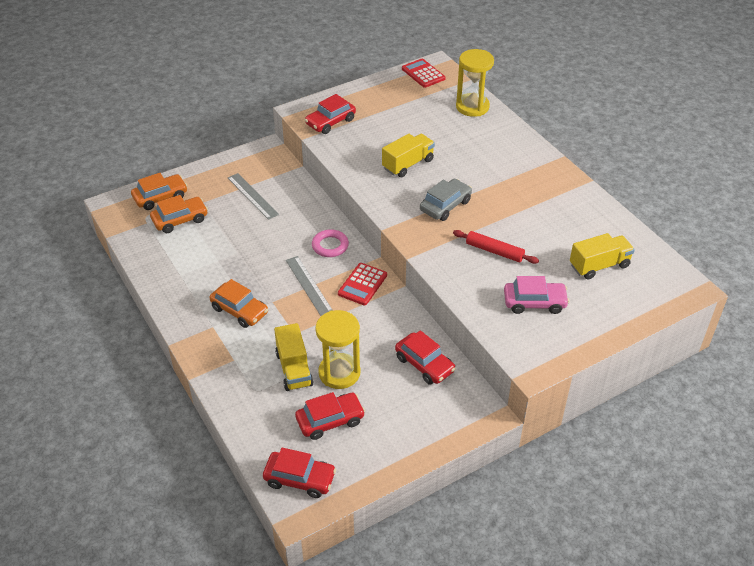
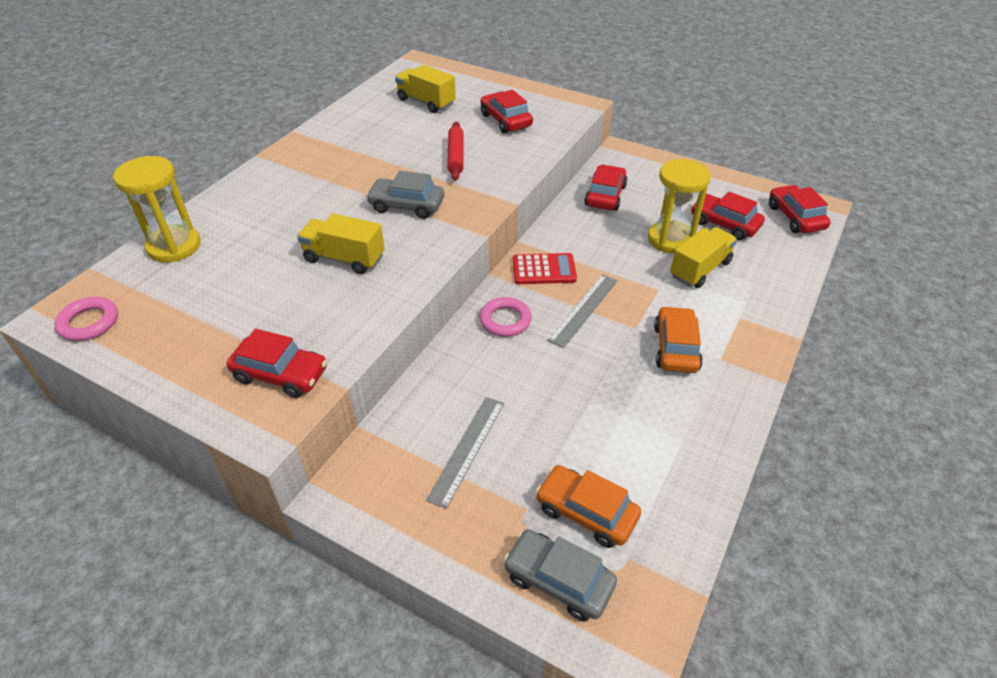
camera: 120 degrees left, 0 degrees up
(160, 197) = (558, 580): orange car -> grey car
(423, 74) = (89, 322): red calculator -> pink ring
(534, 302) = (506, 120): pink car -> red car

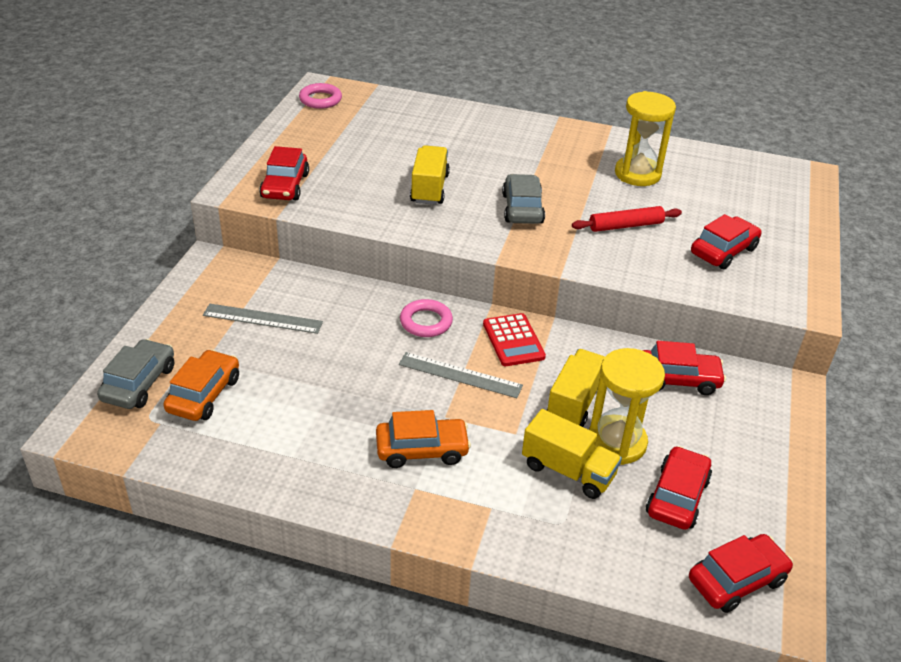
camera: 75 degrees right, 5 degrees down
(174, 246) = (415, 109): yellow hourglass -> yellow hourglass (637, 174)
(426, 102) = (722, 192): yellow truck -> yellow truck (575, 402)

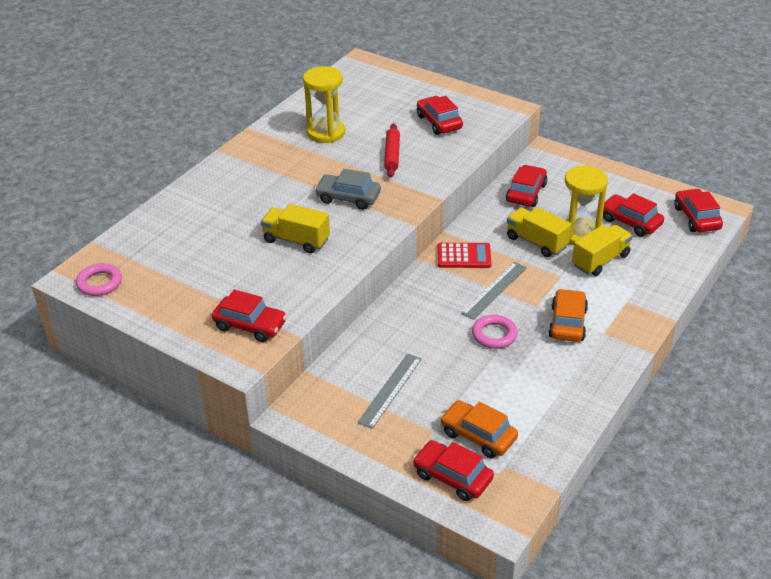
camera: 70 degrees left, 0 degrees up
(139, 383) = (452, 477): grey car -> red car
(426, 322) = (427, 296): pink ring -> pink ring (494, 335)

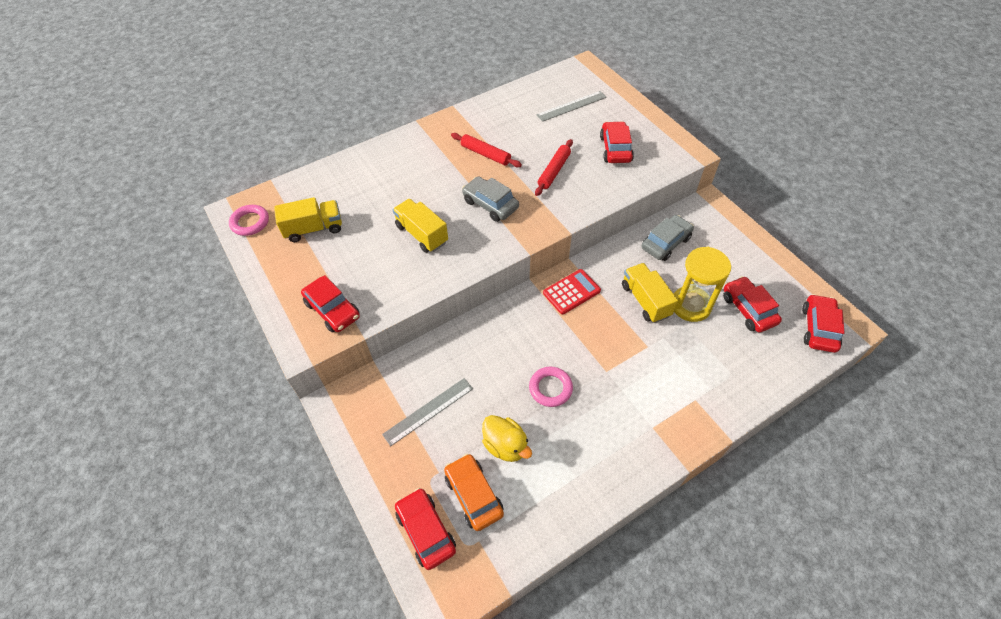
camera: 25 degrees right, 15 degrees up
(313, 159) = (485, 154): none -> red rolling pin
(326, 133) = (512, 130): yellow hourglass -> none
(464, 256) = (571, 292): red calculator -> red calculator turned 60 degrees counterclockwise
(482, 390) = (505, 445): none -> yellow duck
(494, 290) = (578, 339): grey ruler -> grey ruler (571, 106)
(526, 193) = (665, 243): red car -> grey car
(567, 323) = (624, 402): orange car -> none
(600, 260) = (695, 343): yellow truck -> yellow truck (314, 229)

